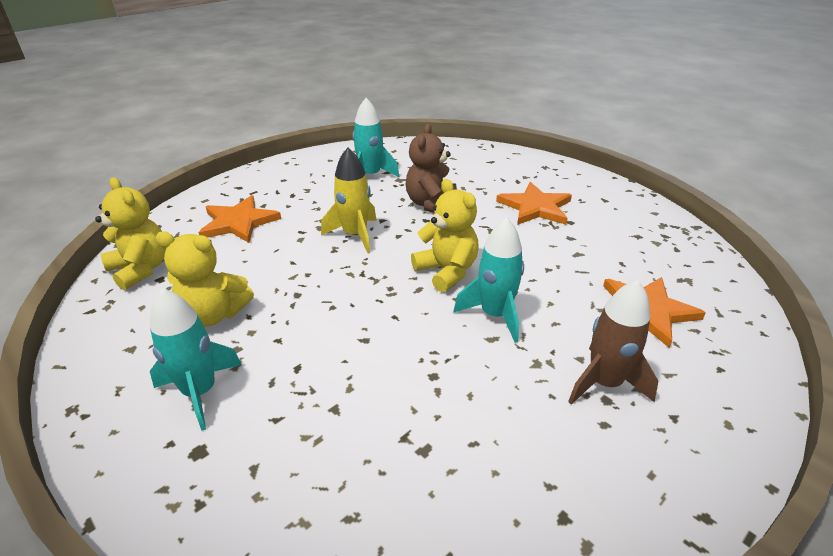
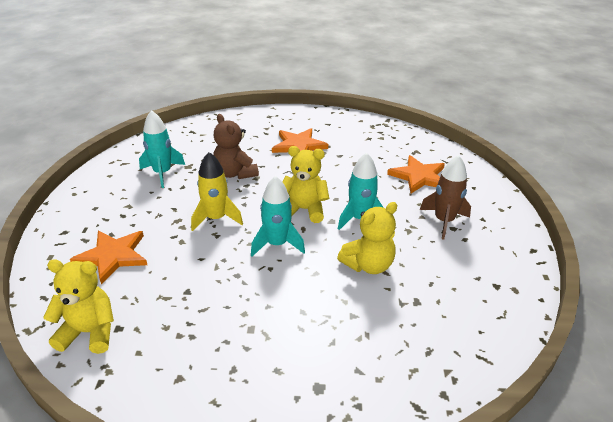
camera: 45 degrees left, 0 degrees up
(200, 392) = (269, 363): turquoise rocket -> turquoise rocket (277, 244)
(214, 314) = (202, 321): yellow teddy bear -> yellow teddy bear (368, 265)

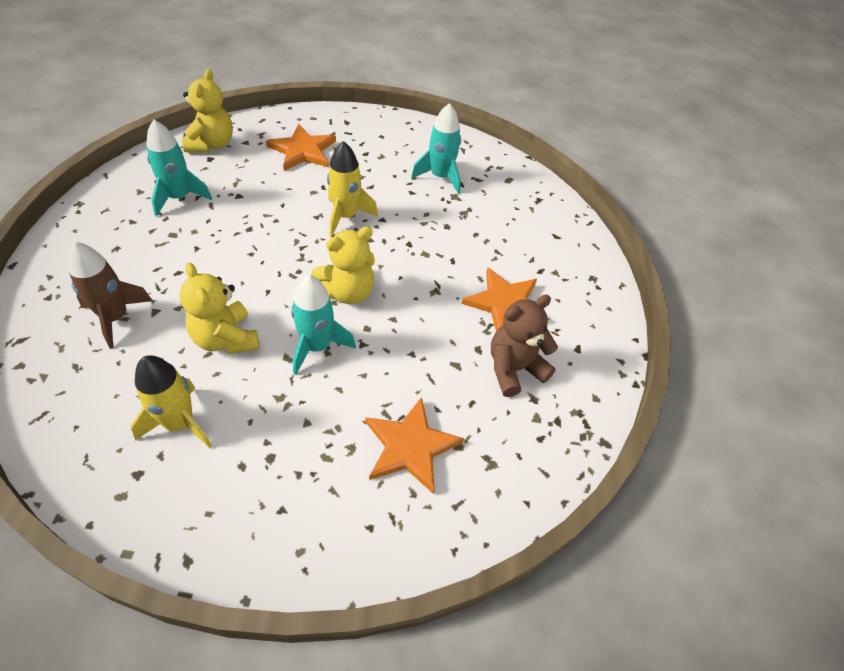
camera: 90 degrees right, 15 degrees up
(235, 173) = (435, 235): brown teddy bear -> brown teddy bear (514, 369)
(277, 244) = (288, 262): turquoise rocket -> turquoise rocket (179, 197)
(304, 210) = (348, 292): yellow teddy bear -> yellow teddy bear turned 45 degrees clockwise
(444, 221) = (288, 449): brown rocket -> brown rocket (115, 317)
(450, 273) = (180, 423): none -> yellow rocket

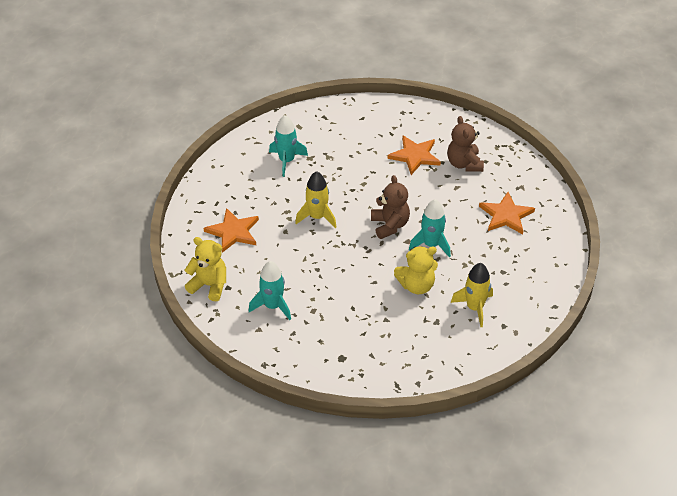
camera: 70 degrees left, 5 degrees down
(115, 317) = (387, 338): brown rocket -> none
(348, 292) = (390, 225): yellow teddy bear -> brown teddy bear

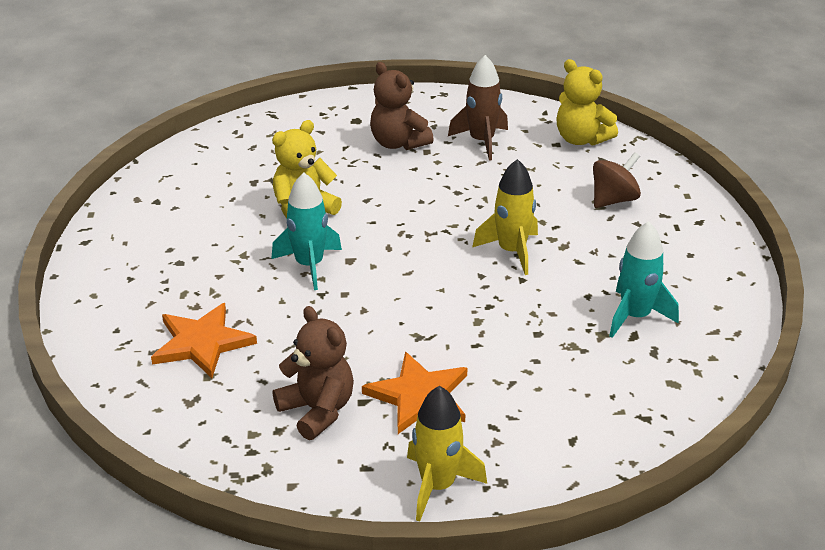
camera: 155 degrees right, 10 degrees down
(209, 285) = (581, 139): yellow teddy bear -> yellow teddy bear turned 45 degrees clockwise
(233, 232) = (613, 200): orange star -> brown spinning top
(272, 306) = (481, 141): turquoise rocket -> brown rocket
(390, 225) = (391, 272): brown teddy bear -> brown teddy bear (398, 143)
(474, 308) = (206, 209): yellow rocket -> yellow rocket (437, 486)

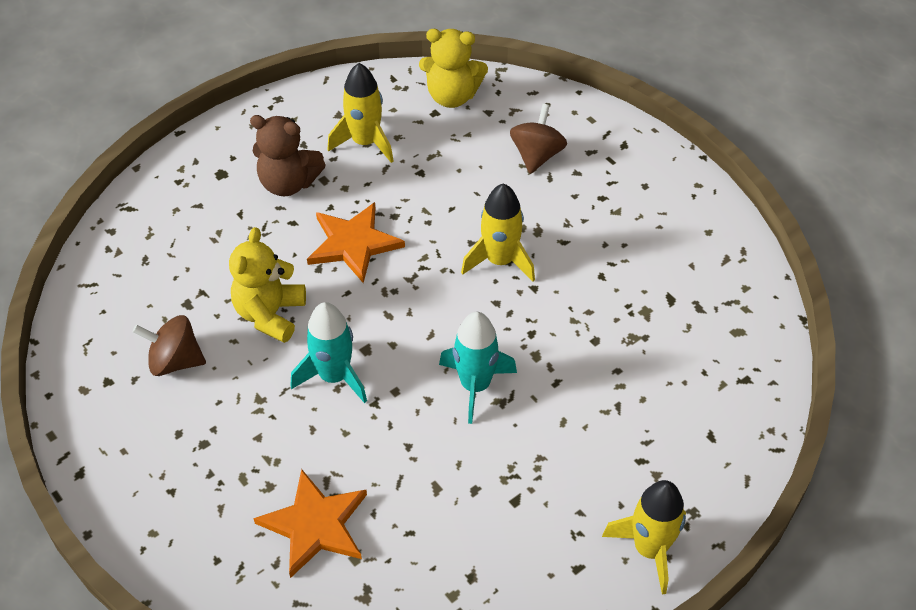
camera: 35 degrees left, 15 degrees up
(211, 209) = (175, 361): none -> brown spinning top
(317, 410) = (486, 535): brown teddy bear -> none
(419, 396) = (557, 466): orange star -> orange star (353, 244)
(481, 141) = (365, 142): brown rocket -> yellow rocket
(635, 316) = (656, 277): turquoise rocket -> turquoise rocket (475, 385)

